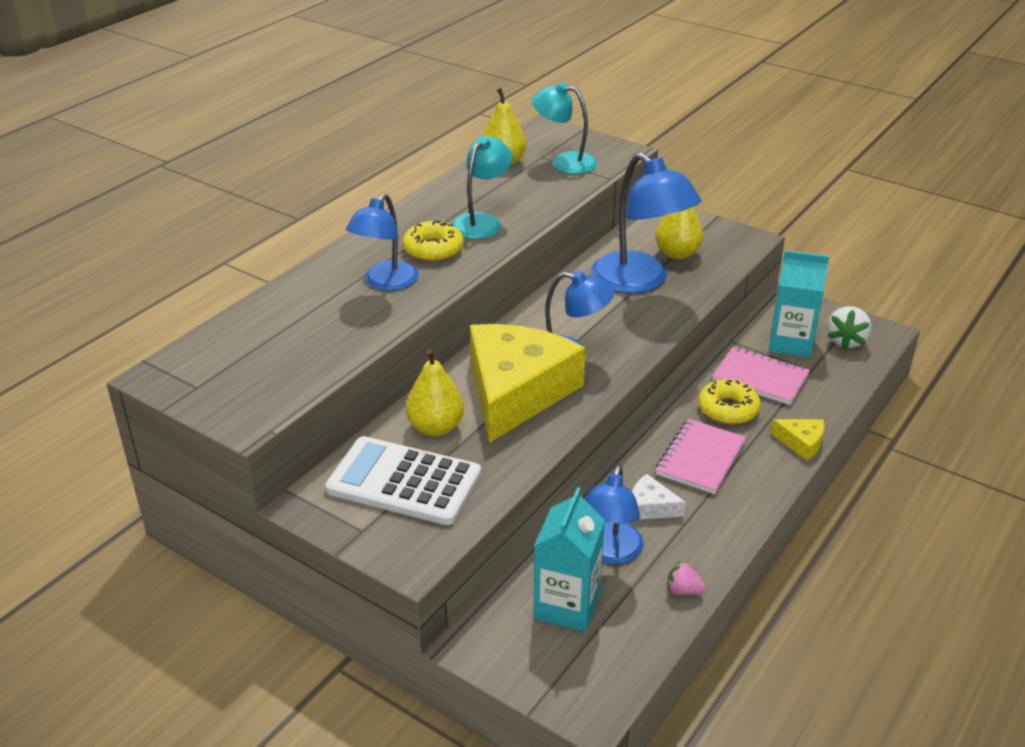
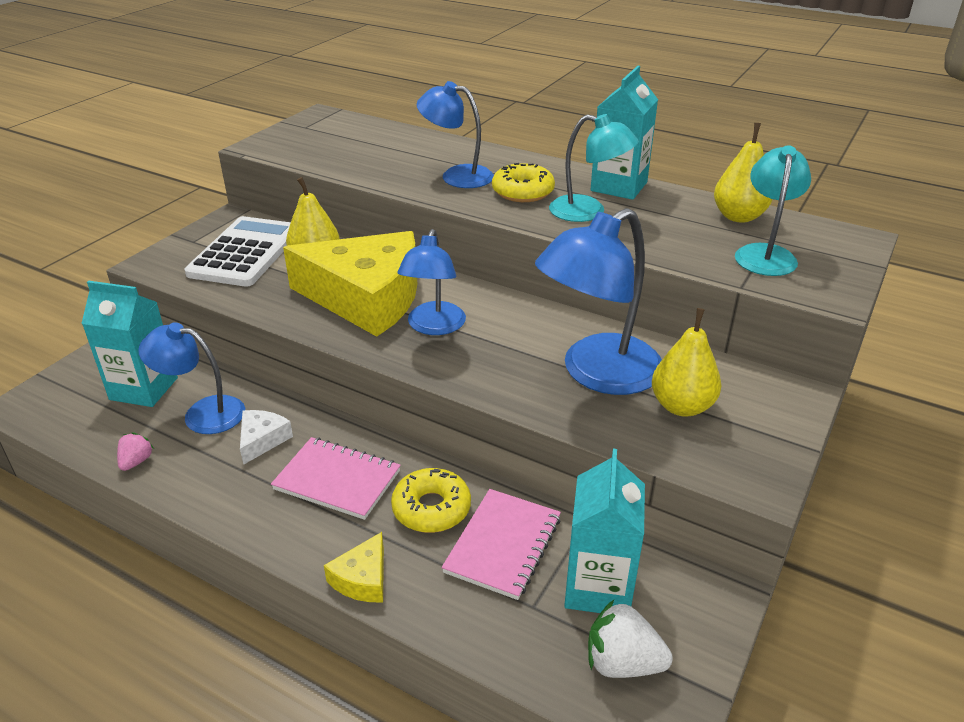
camera: 85 degrees right, 0 degrees up
(435, 203) = (619, 186): none -> turquoise carton

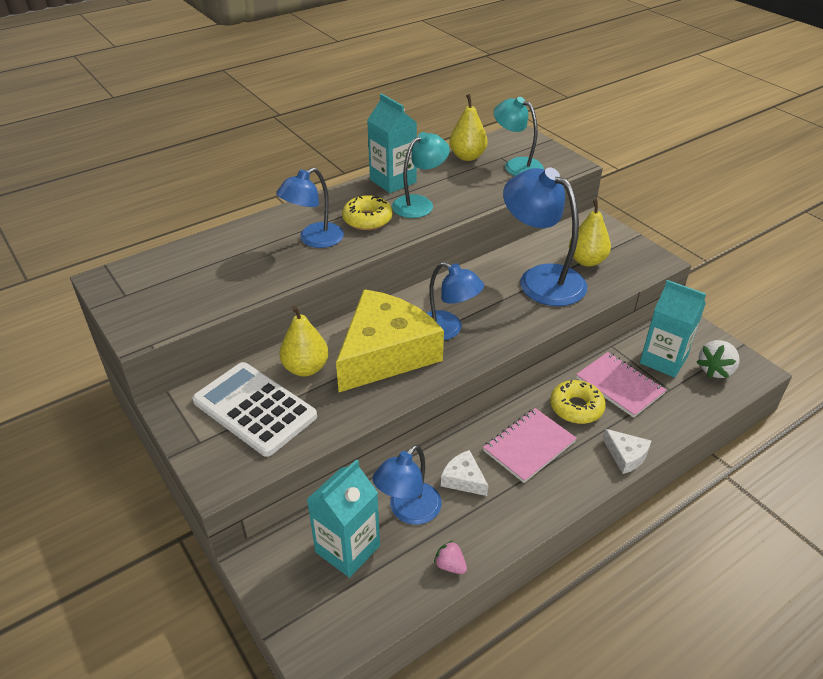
camera: 65 degrees left, 5 degrees up
(362, 579) = (626, 455): yellow cheese -> white cheese
(597, 374) = (541, 279): blue lamp -> blue lamp turned 150 degrees clockwise

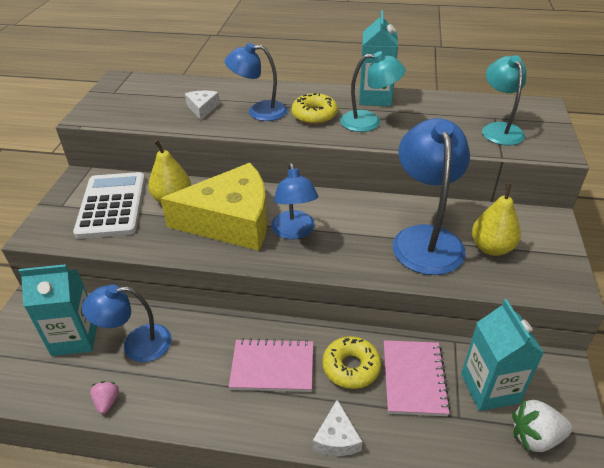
camera: 45 degrees right, 0 degrees up
(463, 479) = (197, 352): white cheese -> white cheese (202, 108)
(467, 156) = (464, 105): yellow pear -> none

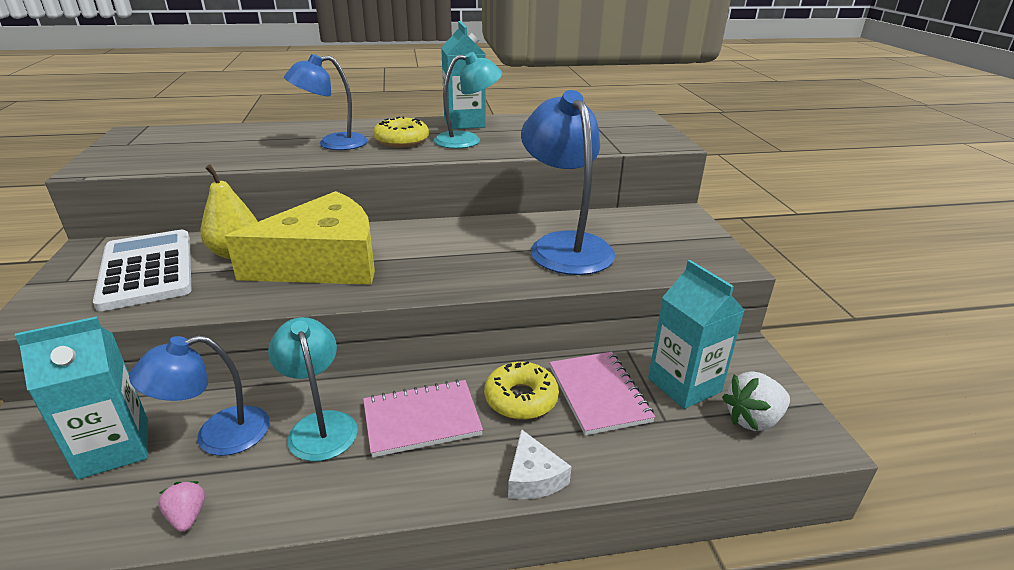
camera: 20 degrees left, 10 degrees down
(202, 108) = (258, 147): white cheese -> none
(294, 231) = (410, 261): blue lamp -> none
(491, 248) = (637, 243): yellow pear -> none
(499, 129) = (606, 134): turquoise lamp -> turquoise lamp (320, 425)

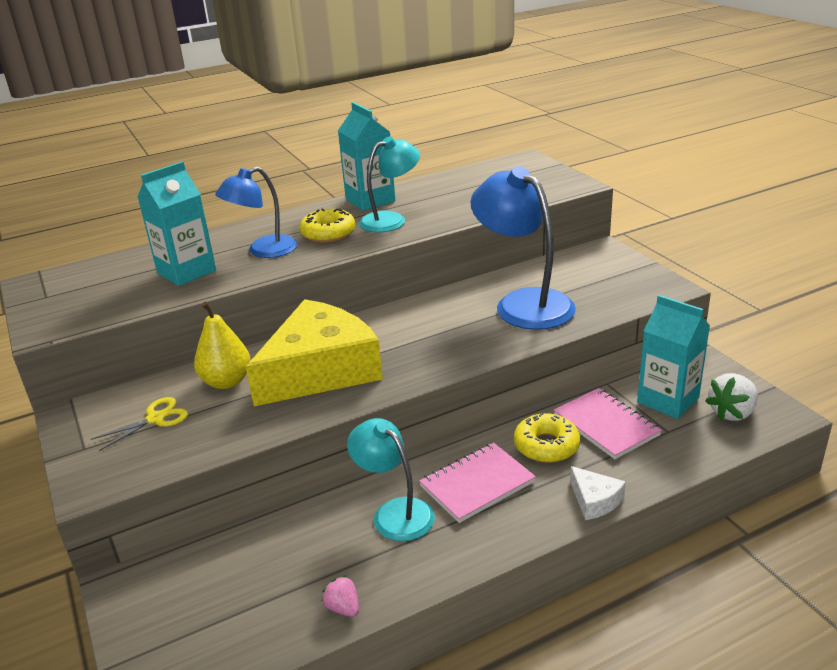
camera: 15 degrees left, 0 degrees up
(114, 448) = (228, 581): turquoise carton -> turquoise carton (186, 272)
(147, 270) = (155, 419): white calculator -> yellow scissors
(217, 436) = (312, 545): blue lamp -> none

